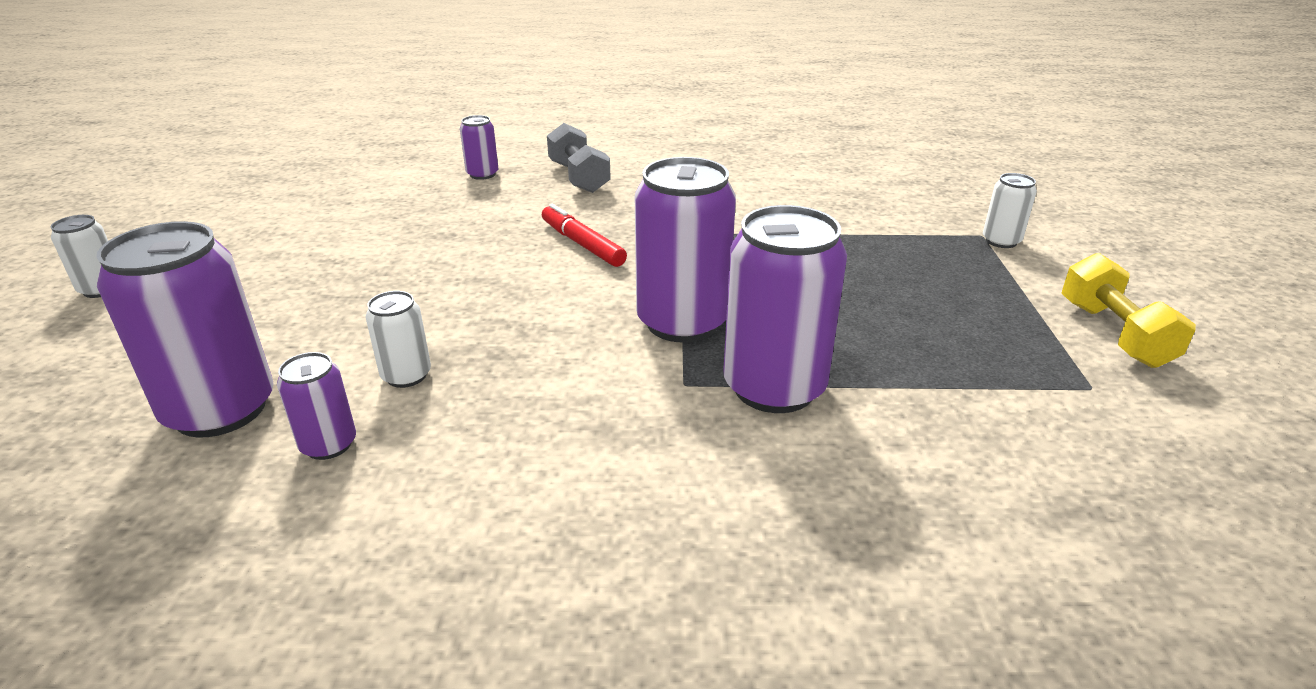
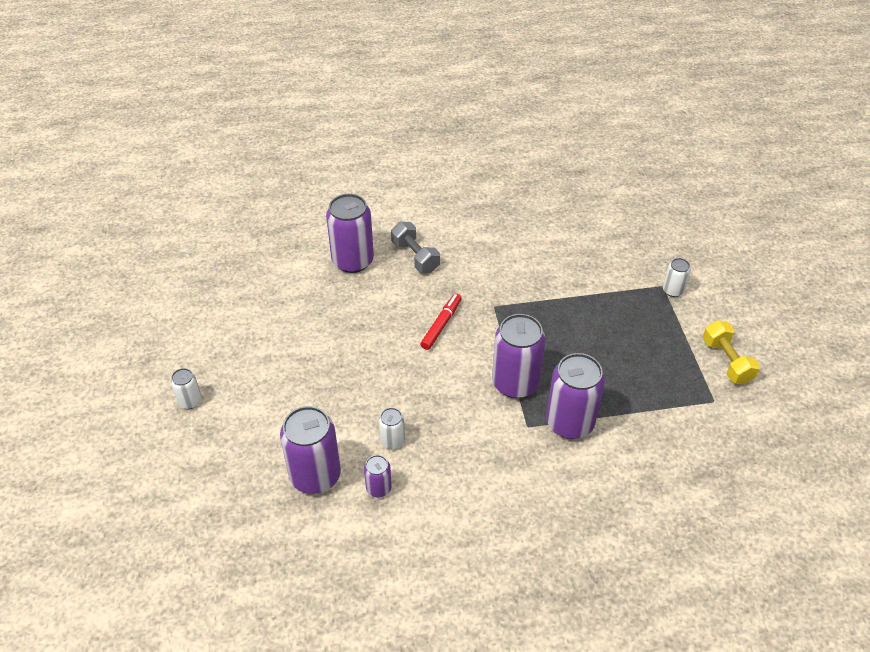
camera: 10 degrees left, 15 degrees up
(482, 174) = (352, 261): purple can -> purple can, size x2.03
(582, 244) = (441, 325): red marker -> red marker turned 75 degrees clockwise

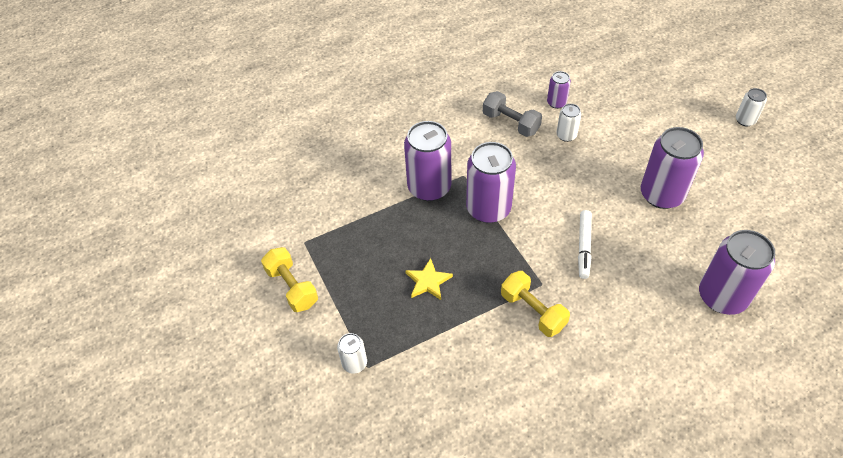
camera: 165 degrees right, 5 degrees up
(315, 476) = (607, 98): purple can -> purple can (661, 194)
(415, 256) = (659, 323): grey dumbbell -> grey dumbbell (510, 123)
(441, 325) = (584, 247): red marker -> white marker
(512, 289) = (533, 311): none -> yellow dumbbell
(595, 334) = (428, 281): none -> yellow star

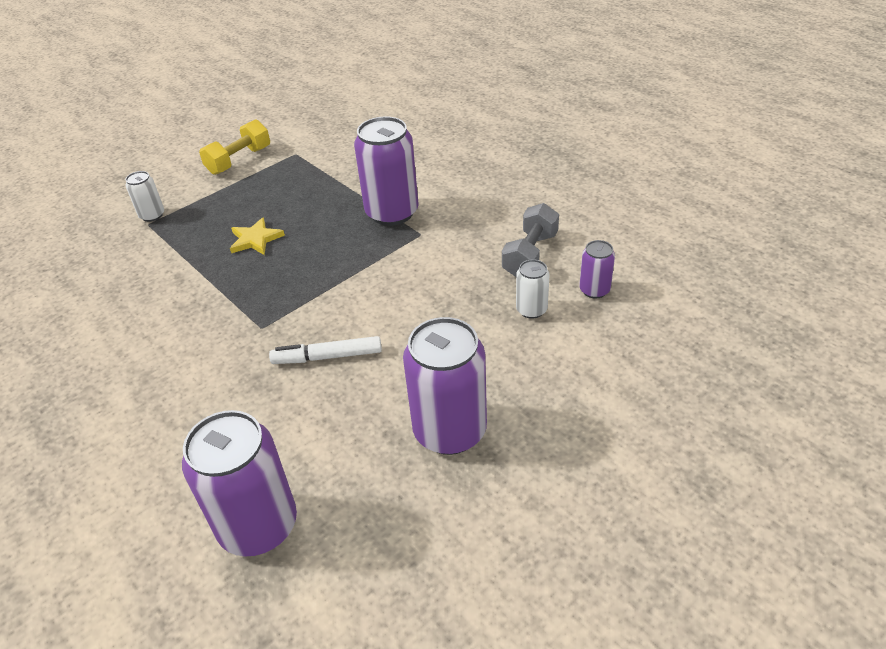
camera: 75 degrees right, 10 degrees down
(488, 209) = (372, 263): purple can -> none
(533, 311) = (220, 326): yellow dumbbell -> none
(745, 120) = (688, 541): white can -> none

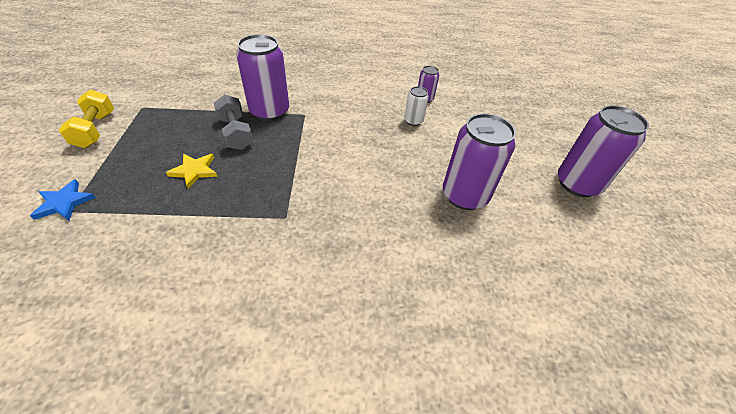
camera: 55 degrees left, 5 degrees up
(152, 215) = (64, 203): white can -> blue star
(258, 526) = (459, 318): purple can -> purple can (577, 184)
(327, 357) = (352, 205): white marker -> none
(530, 255) = (375, 97): grey dumbbell -> grey dumbbell (236, 133)

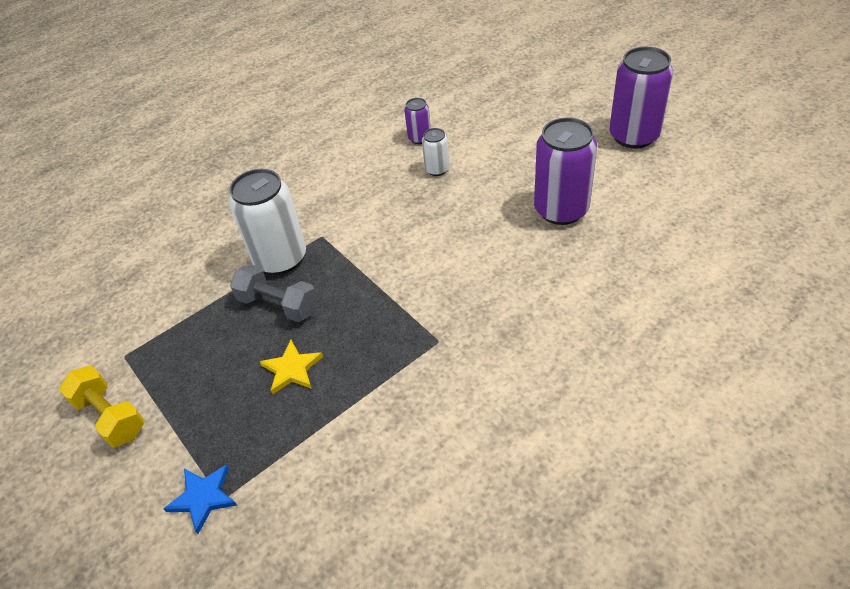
camera: 30 degrees left, 0 degrees up
(269, 111) = (280, 258): purple can -> white can

